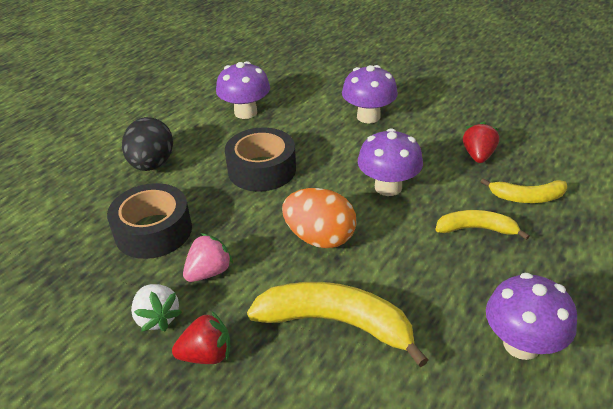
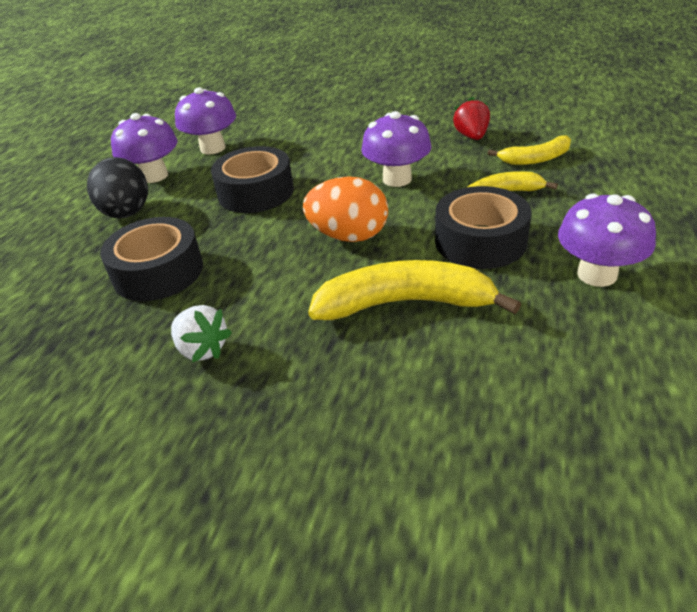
camera: 15 degrees left, 0 degrees up
(207, 355) = (277, 368): red strawberry -> none
(209, 272) = (242, 293): pink strawberry -> none
(368, 117) = (346, 127): purple mushroom -> purple mushroom (154, 176)
(431, 276) = (480, 241): none -> black tape

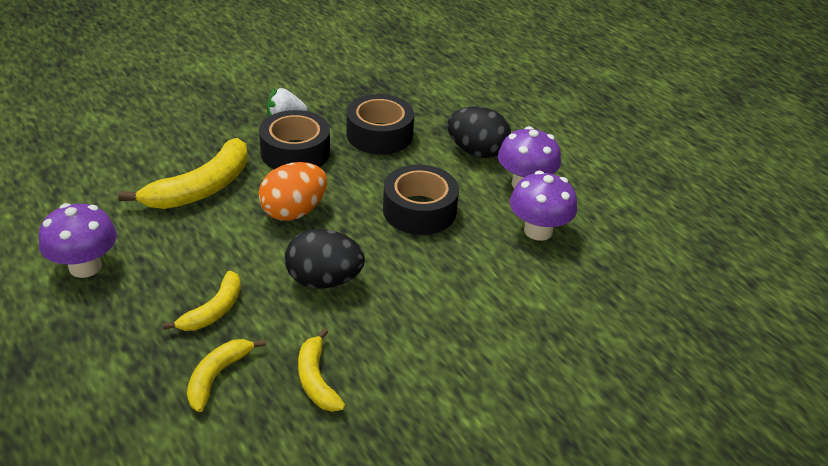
camera: 125 degrees right, 0 degrees up
(397, 179) = (324, 280): purple mushroom -> black egg
(471, 136) = (316, 379): red strawberry -> yellow banana
(480, 241) = (192, 253): black tape -> black tape (295, 152)

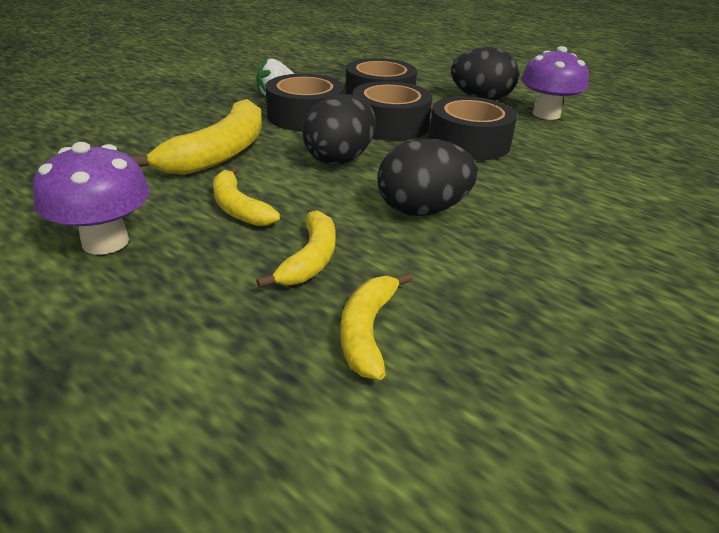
camera: 15 degrees left, 5 degrees down
(294, 211) = (340, 159): orange egg -> black egg
(316, 379) = (500, 309): yellow banana -> yellow banana (238, 207)
(363, 176) = (390, 125): none -> black tape
(538, 231) = (595, 143): purple mushroom -> none

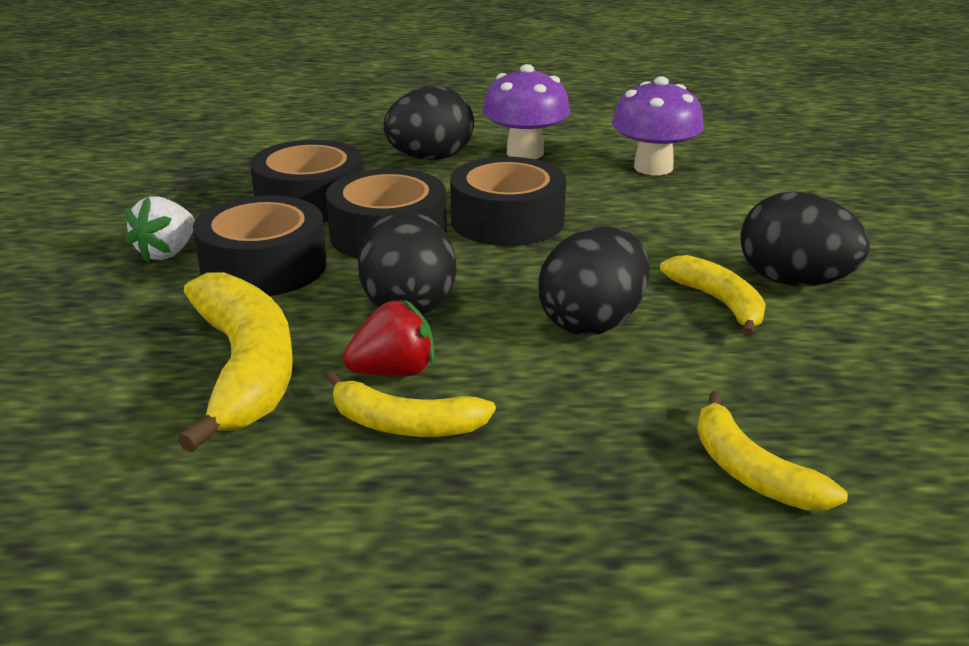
camera: 40 degrees left, 5 degrees down
(105, 242) = (326, 560): purple mushroom -> purple mushroom (653, 168)
(276, 184) = (393, 372): none -> red strawberry
(310, 259) = (585, 436): yellow banana -> yellow banana (719, 303)
(610, 251) = (794, 282): none -> black egg

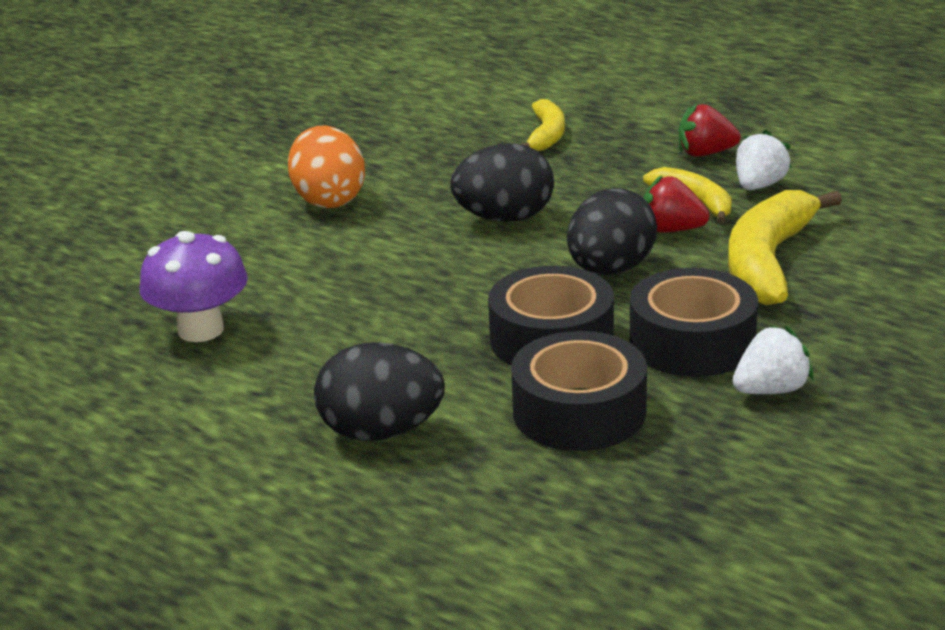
camera: 140 degrees left, 0 degrees up
(340, 490) = (759, 186): none -> white strawberry
(480, 532) = (705, 153): none -> red strawberry
(507, 220) = (431, 317): black tape -> none
(525, 153) = (274, 400): purple mushroom -> none
(719, 303) = (403, 204): yellow banana -> none
(794, 282) = (329, 200): black egg -> orange egg

